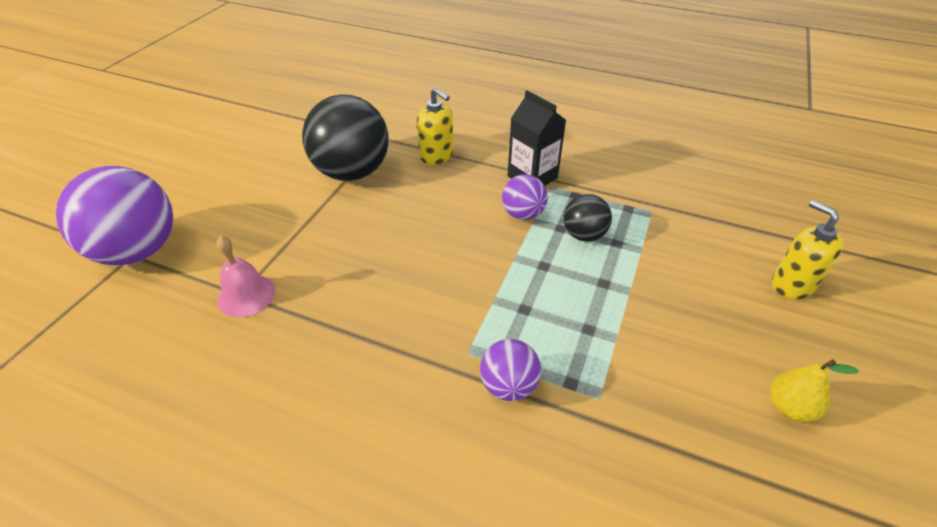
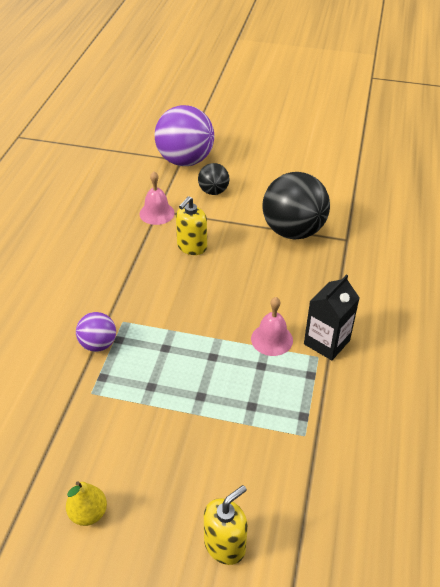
camera: 80 degrees right, 0 degrees up
(436, 156) = (334, 275): yellow soap dispenser -> yellow soap dispenser (191, 247)
(523, 214) = (272, 339): purple ball -> pink bell
(583, 235) = (256, 382): black ball -> black ball (213, 191)

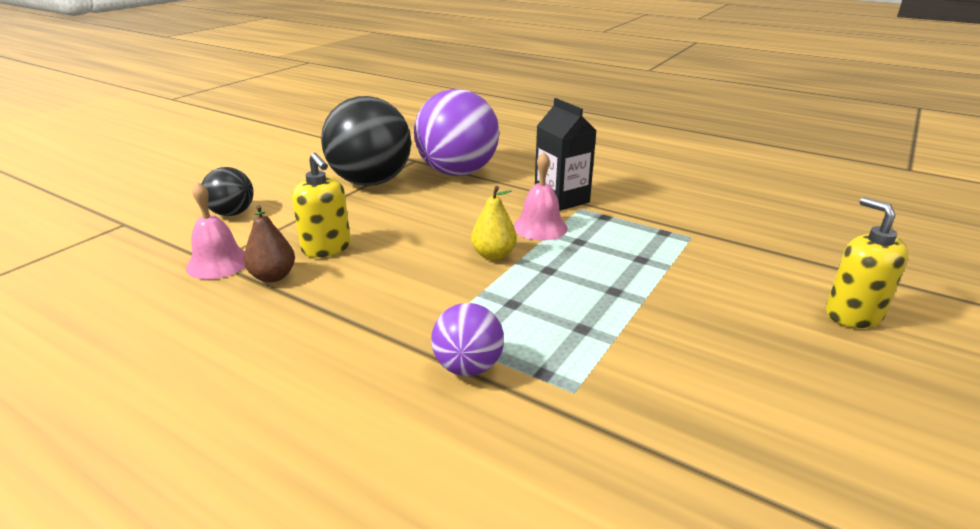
camera: 70 degrees left, 15 degrees down
(88, 513) = (823, 430): yellow pear -> yellow pear (493, 255)
(152, 239) = (273, 276): none -> brown pear
(185, 160) = (132, 221): purple ball -> purple ball (457, 172)

